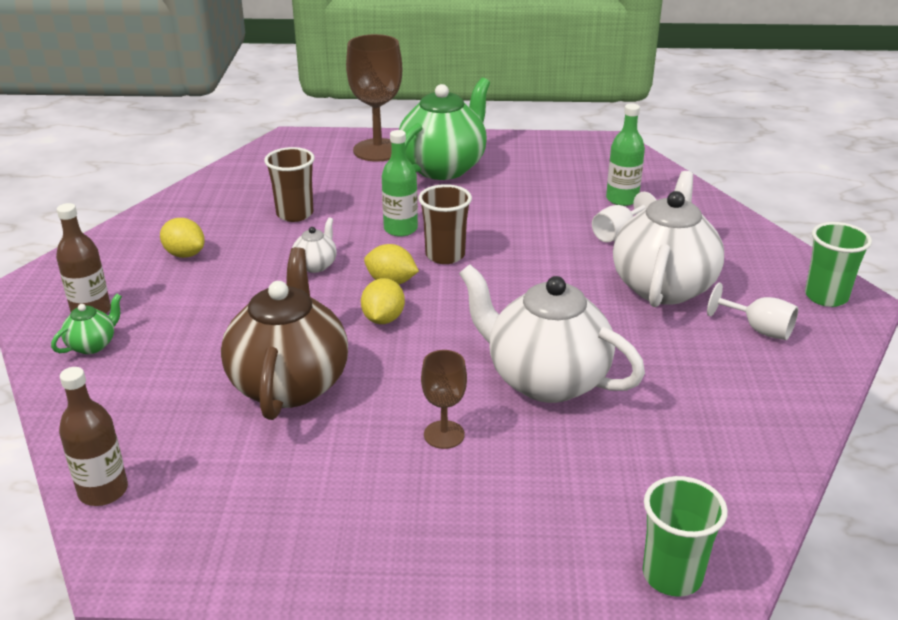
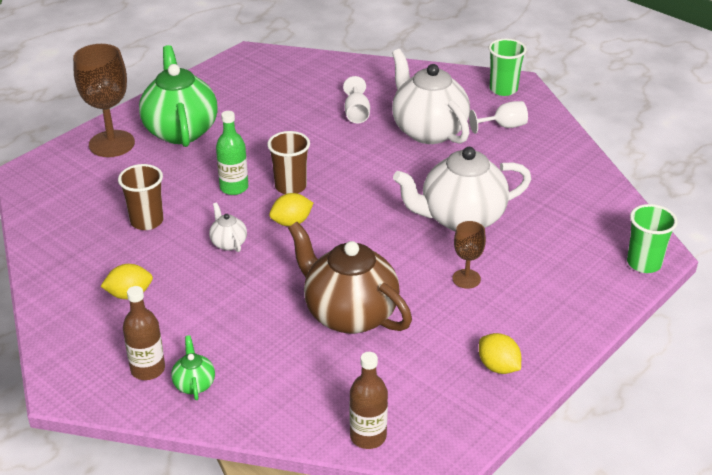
camera: 50 degrees left, 5 degrees up
(383, 319) = (328, 245): yellow lemon -> yellow lemon (498, 367)
(622, 199) = (322, 90): green bottle -> none

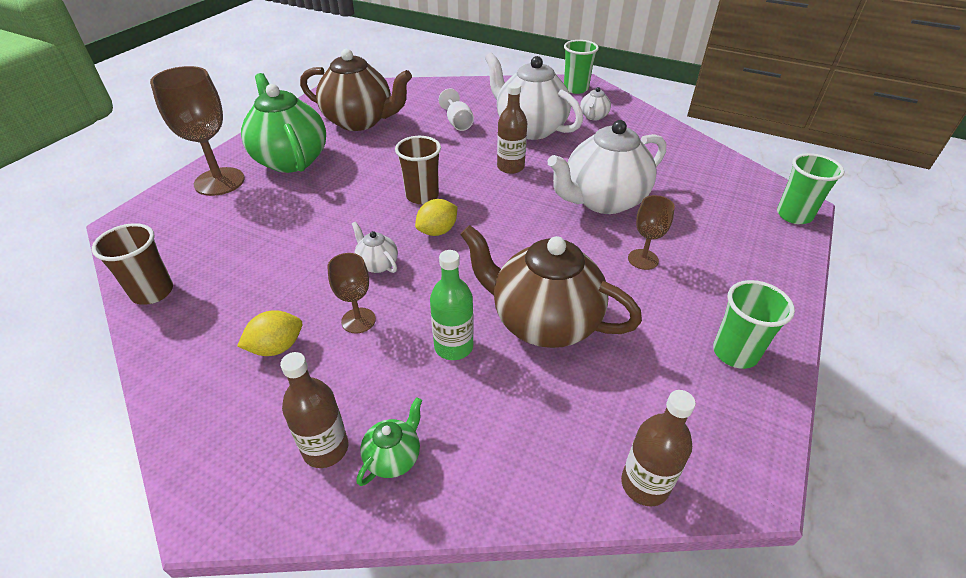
camera: 15 degrees left, 5 degrees up
(147, 221) = (277, 255): brown cup -> brown cup (153, 292)
(194, 384) = (394, 457): green teapot -> green teapot turned 60 degrees clockwise
(198, 286) = (358, 320): none -> brown goblet
(234, 187) = (363, 205): green bottle -> green bottle (453, 346)
(259, 98) = (360, 121): none -> brown teapot
(387, 170) = (510, 167): none -> brown bottle
(498, 367) = (735, 353): yellow lemon -> green cup
(503, 126) = (593, 117): white goblet -> white teapot

